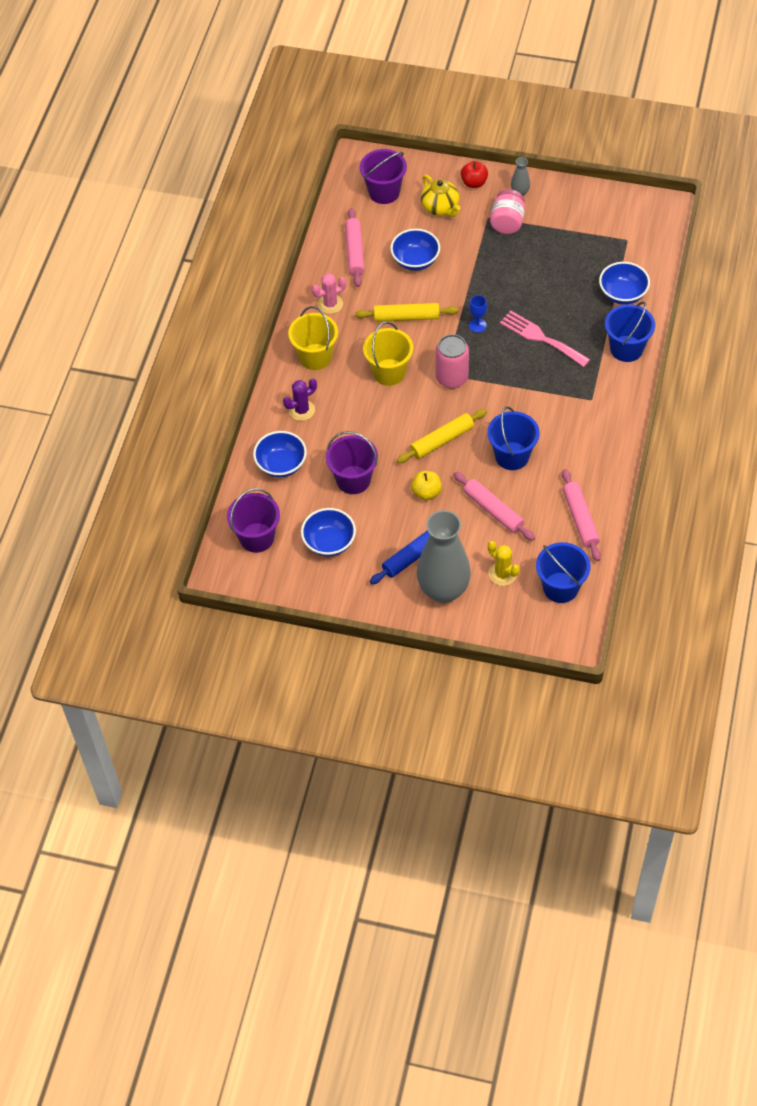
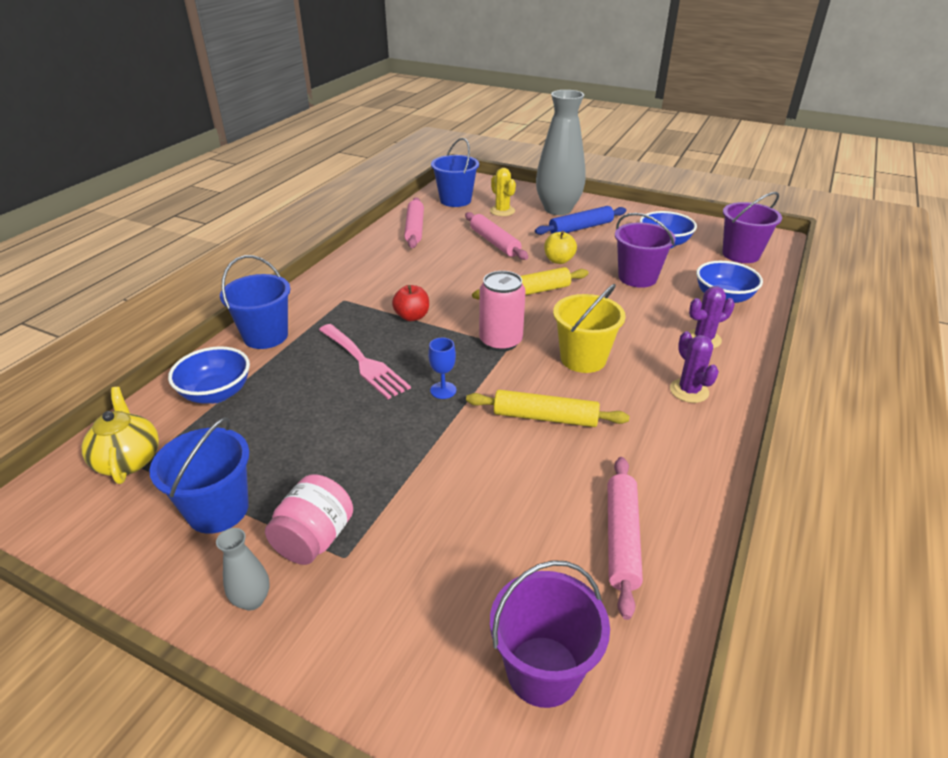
camera: 170 degrees left, 20 degrees down
(315, 357) = (689, 391): yellow bucket -> purple cactus
(330, 304) = (668, 456): pink cactus -> none
(415, 260) = (510, 500): blue bowl -> none
(440, 208) = (429, 599): yellow teapot -> yellow teapot (129, 460)
(474, 183) = (333, 648): red apple -> red apple (412, 316)
(512, 456) = (458, 272): blue bucket -> blue bucket (218, 510)

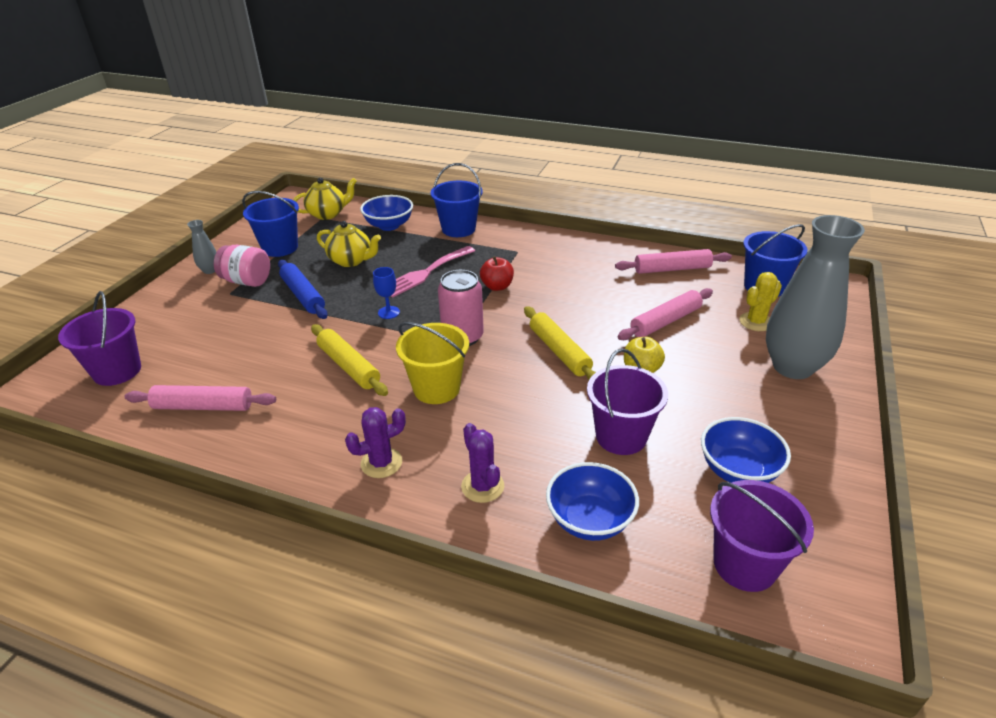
camera: 85 degrees right, 0 degrees up
(302, 426) = (351, 261): none -> yellow teapot
(545, 417) = (349, 366): yellow rolling pin -> yellow rolling pin turned 45 degrees counterclockwise
(580, 228) = (744, 388): blue rolling pin -> blue rolling pin (303, 295)

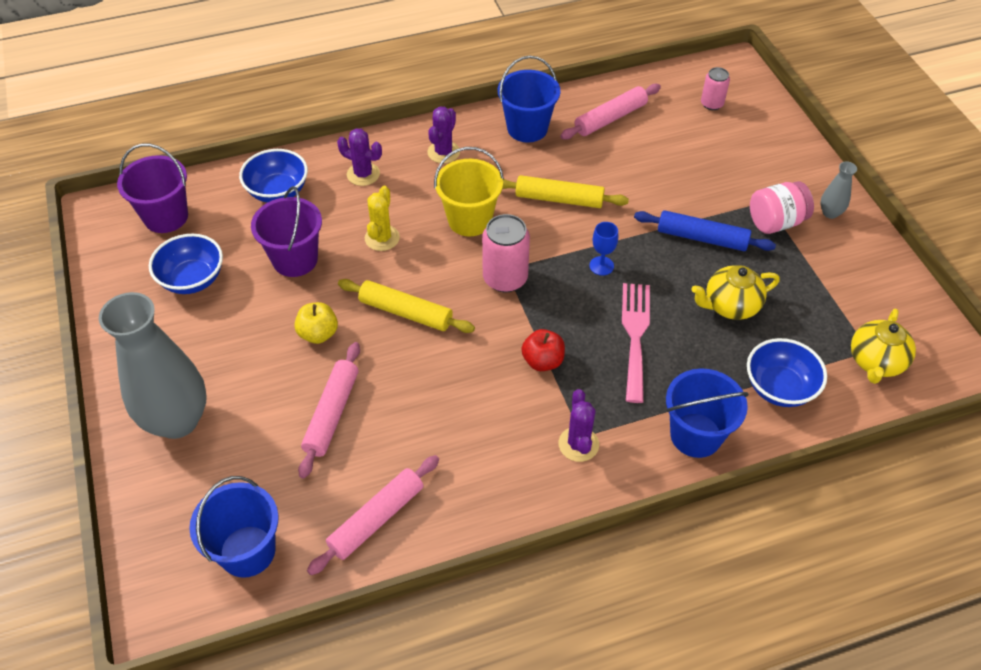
camera: 140 degrees right, 15 degrees up
(117, 371) = (711, 104): purple bucket -> pink can
(280, 248) = (825, 278): blue bucket -> blue bucket (527, 128)
(524, 249) = (578, 444): none -> purple cactus
(756, 322) = (235, 472): yellow cactus -> yellow cactus (382, 238)

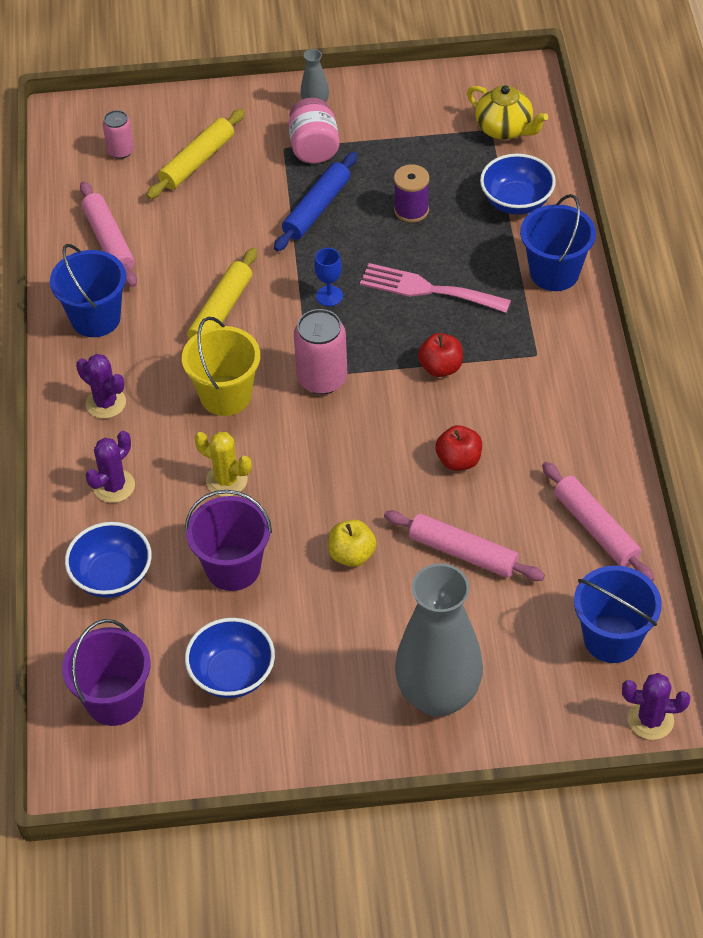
camera: 75 degrees left, 0 degrees up
(406, 312) = (344, 472): yellow rolling pin -> yellow rolling pin (197, 161)
(436, 393) = (458, 460): none -> red apple
(578, 444) = (545, 359): purple cactus -> purple cactus (650, 720)
(730, 306) = (411, 210): yellow teapot -> purple spool

